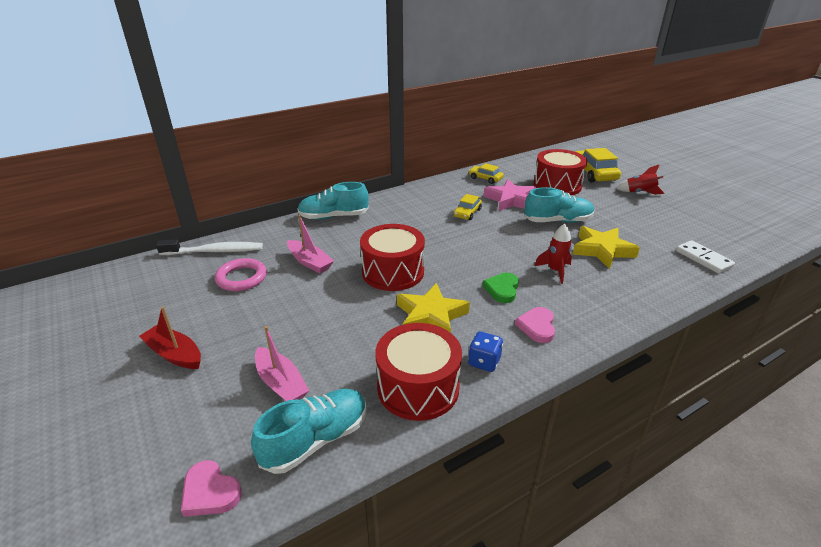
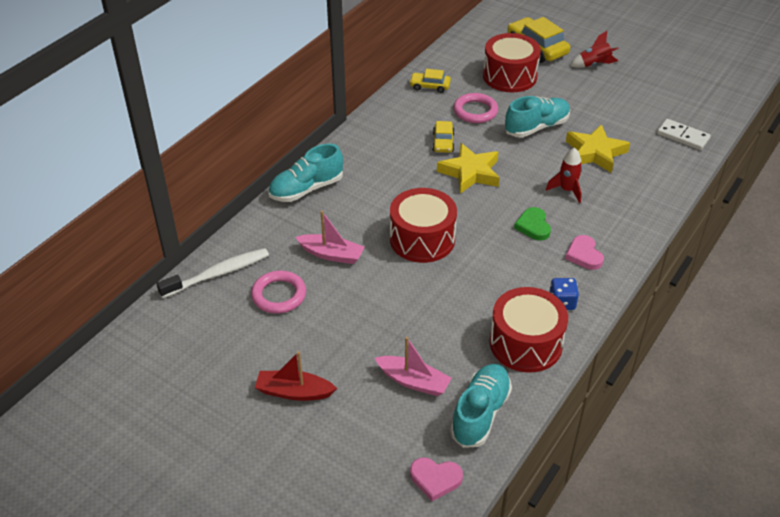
camera: 25 degrees left, 10 degrees up
(431, 316) = (490, 275): yellow star -> yellow star (470, 173)
(510, 200) = (475, 111): pink star -> pink ring

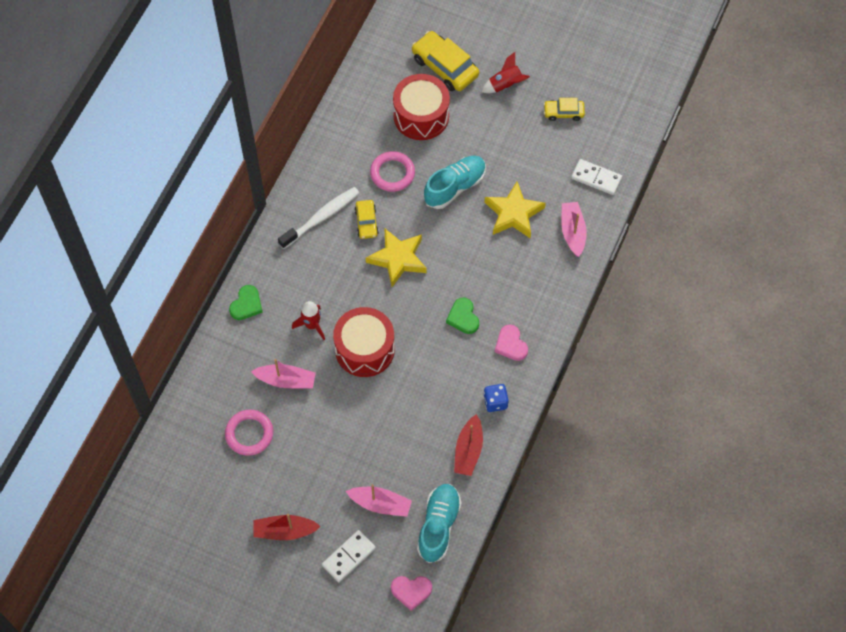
camera: 10 degrees left, 20 degrees up
(218, 274) = (190, 419): white toothbrush -> white toothbrush (321, 217)
(306, 189) = (246, 305): turquoise shoe -> green heart
(364, 430) = (349, 557): none -> white domino
(430, 86) = (342, 143): yellow car -> yellow car (563, 112)
(526, 343) = (468, 450): red drum -> red boat
(567, 190) = (490, 267): red rocket -> red rocket (312, 325)
(657, 173) = (572, 232): none -> pink boat

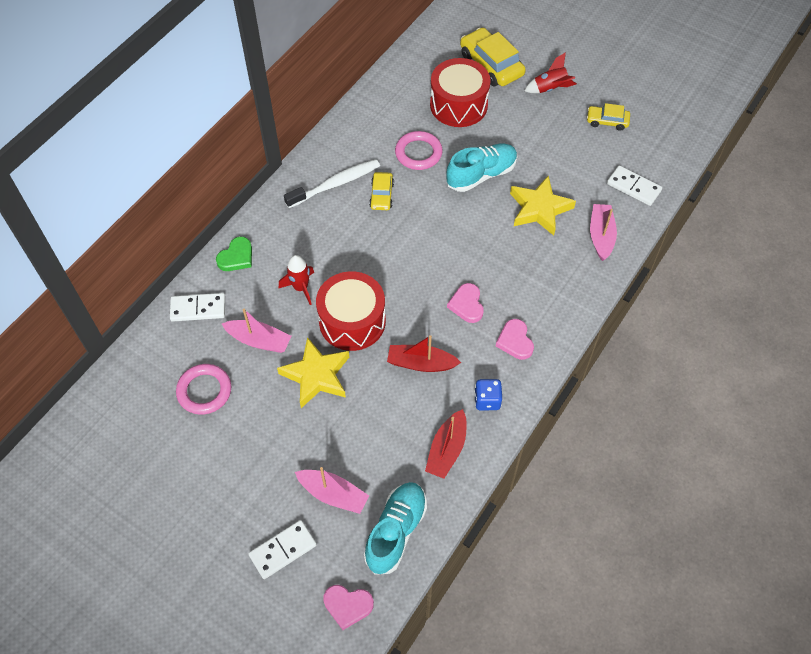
camera: 10 degrees right, 5 degrees down
(224, 359) = (198, 308): none -> white domino
(284, 531) = (216, 507): red boat -> red boat (421, 363)
(398, 259) = (407, 235): yellow star -> yellow star (316, 375)
(463, 317) = (467, 305): green heart -> pink heart

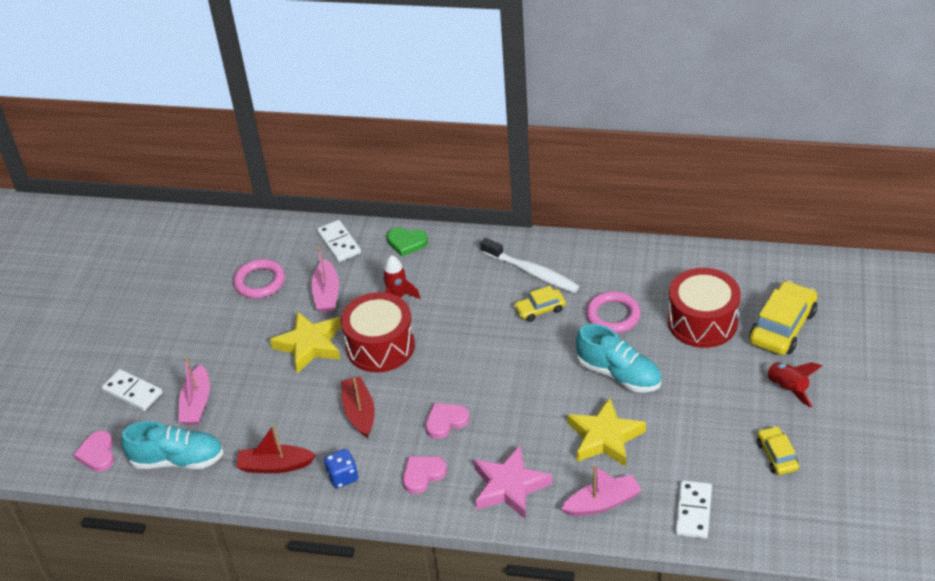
camera: 70 degrees right, 15 degrees down
(556, 287) = (509, 487): none -> pink star

